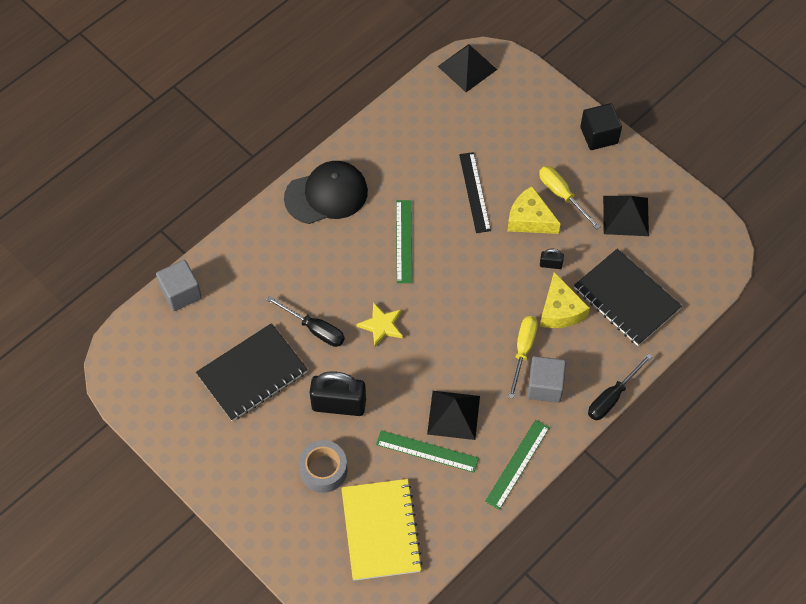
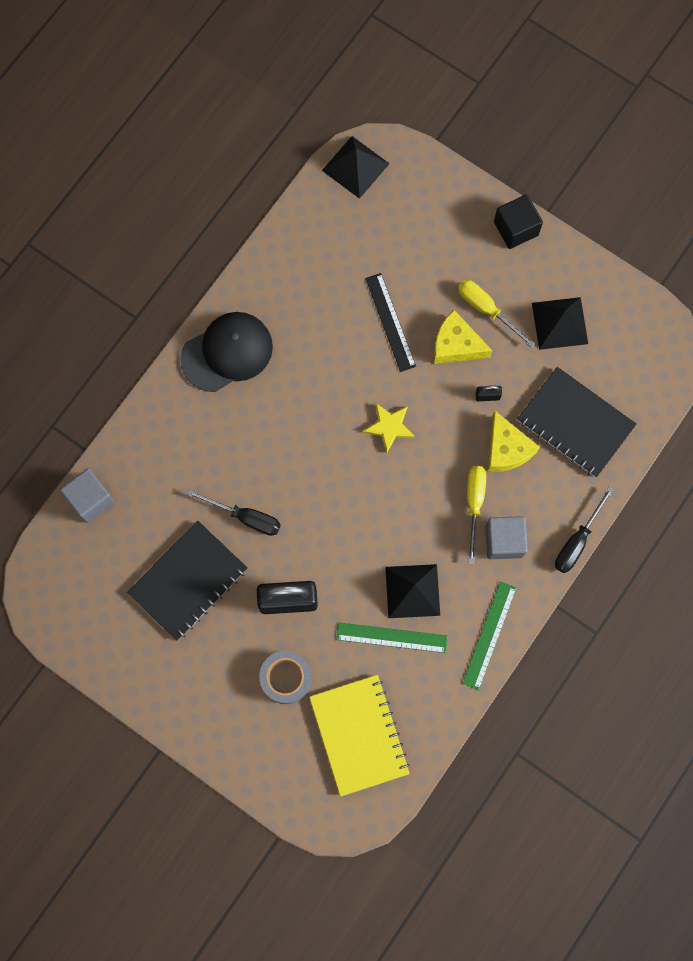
camera: 10 degrees left, 15 degrees up
(381, 325) = (317, 500): yellow star -> yellow star (389, 427)
(404, 241) = (323, 395): green ruler -> none

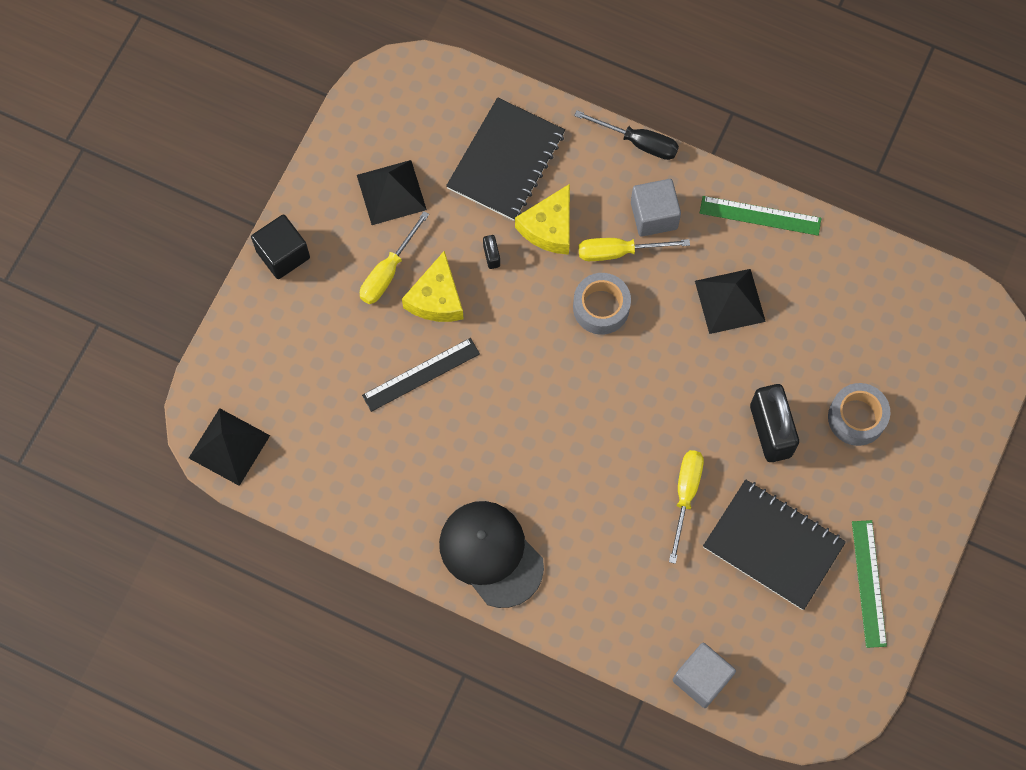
camera: 100 degrees left, 5 degrees down
(245, 517) = (685, 495): black screwdriver -> yellow screwdriver
(359, 735) = (898, 330): yellow notebook -> none
(389, 427) = (547, 355): yellow star -> none
(392, 637) = (785, 314): green ruler -> green ruler (868, 583)
(425, 479) = (601, 307): none -> grey tape
(506, 449) = (549, 227): yellow cheese -> yellow cheese turned 150 degrees clockwise

